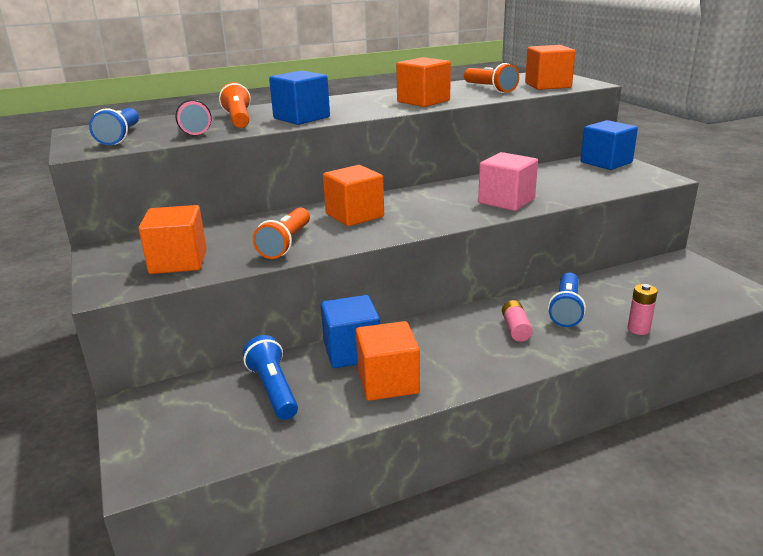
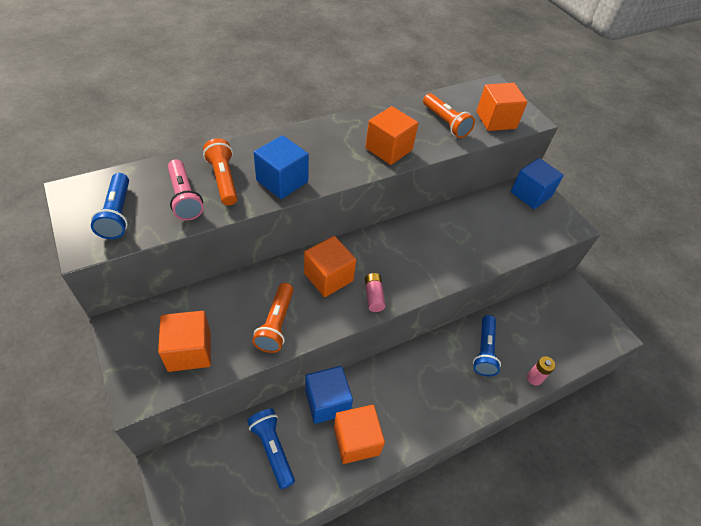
camera: 10 degrees left, 25 degrees up
(506, 201) = (451, 259): pink cube -> none
(515, 329) = (447, 375): pink battery -> pink battery (373, 296)

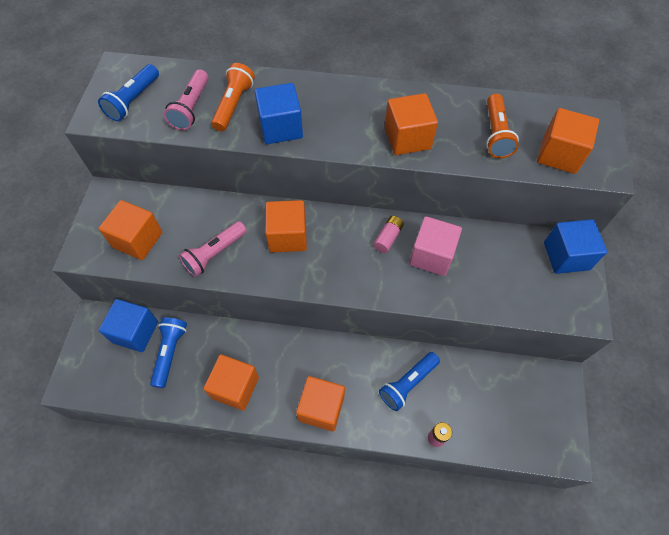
camera: 40 degrees right, 10 degrees up
(276, 324) = (214, 254): orange flashlight -> pink flashlight
(327, 402) = (236, 342): blue cube -> blue cube (135, 332)
(373, 296) = (312, 274): pink battery -> pink battery (388, 238)
(438, 410) = (321, 408): none -> orange cube
(448, 237) = (431, 255): none -> pink cube

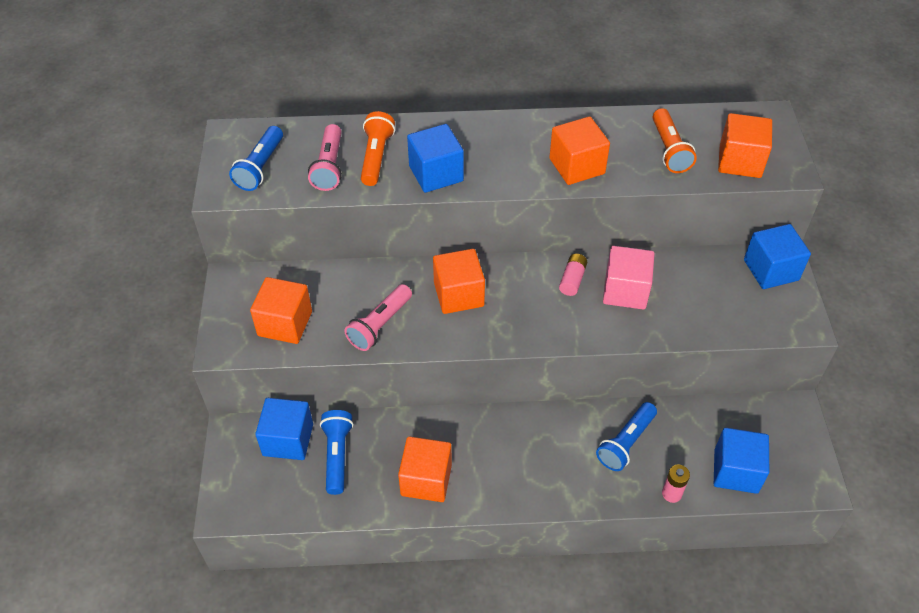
camera: 10 degrees left, 10 degrees down
(321, 408) = (533, 485): orange cube -> none
(496, 427) = (736, 471): none -> blue cube

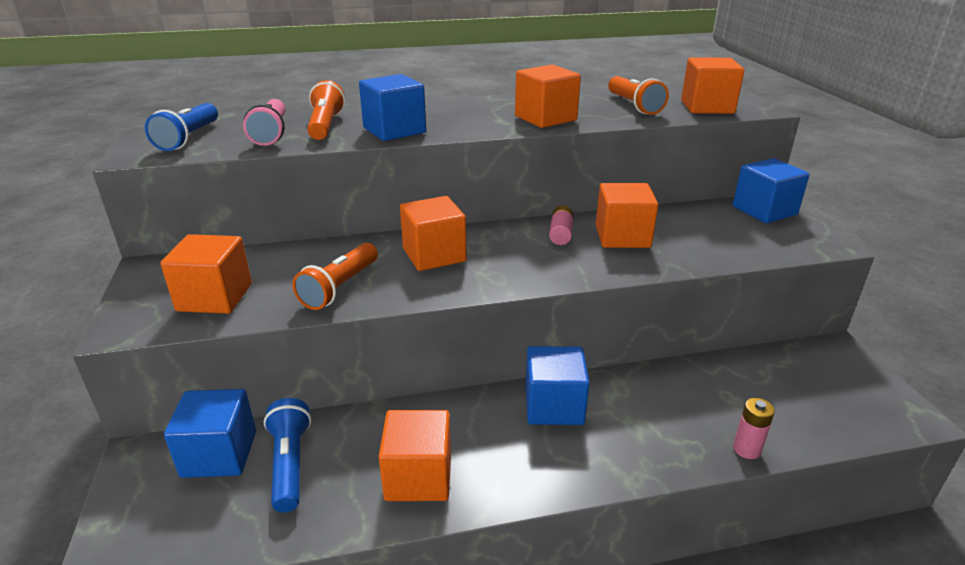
camera: 10 degrees left, 20 degrees down
(380, 325) = (340, 287): pink flashlight -> orange flashlight
(625, 291) = (622, 237): pink cube -> orange cube
(626, 443) = (665, 403): blue flashlight -> none
(736, 471) = (810, 415): blue cube -> blue cube (554, 406)

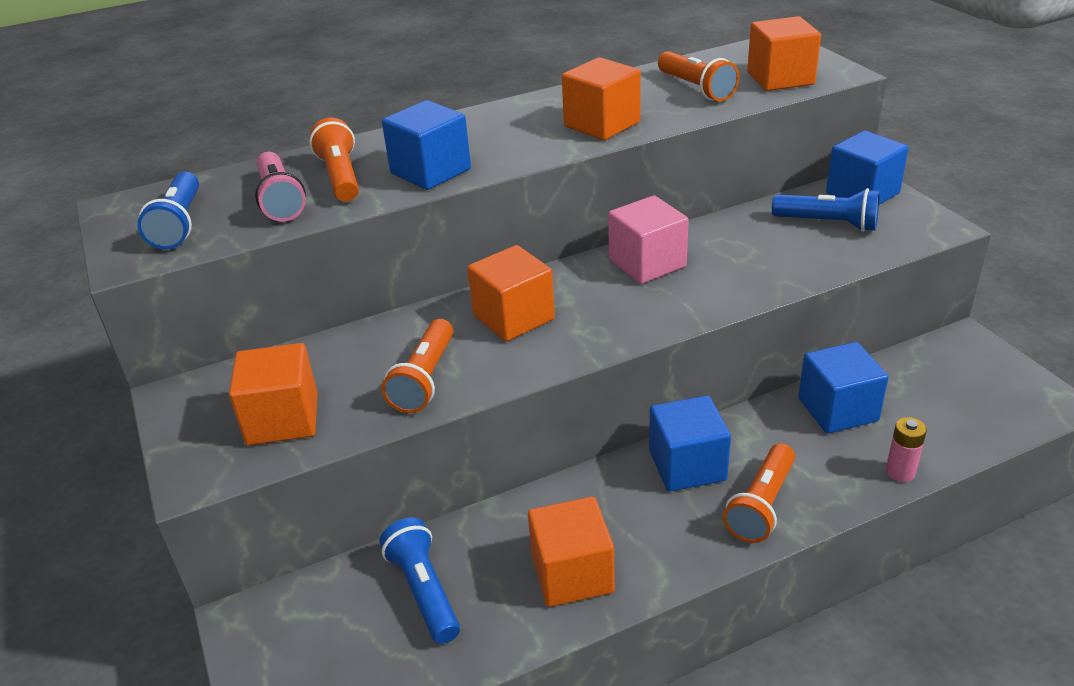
camera: 10 degrees left, 5 degrees up
(219, 454) = (337, 598): blue cube -> blue cube (837, 409)
(560, 234) = (647, 263): pink battery -> pink cube
(608, 452) = (761, 505): none -> orange flashlight
(622, 237) = (718, 255): orange cube -> none
(726, 228) = (828, 223): none -> blue flashlight

